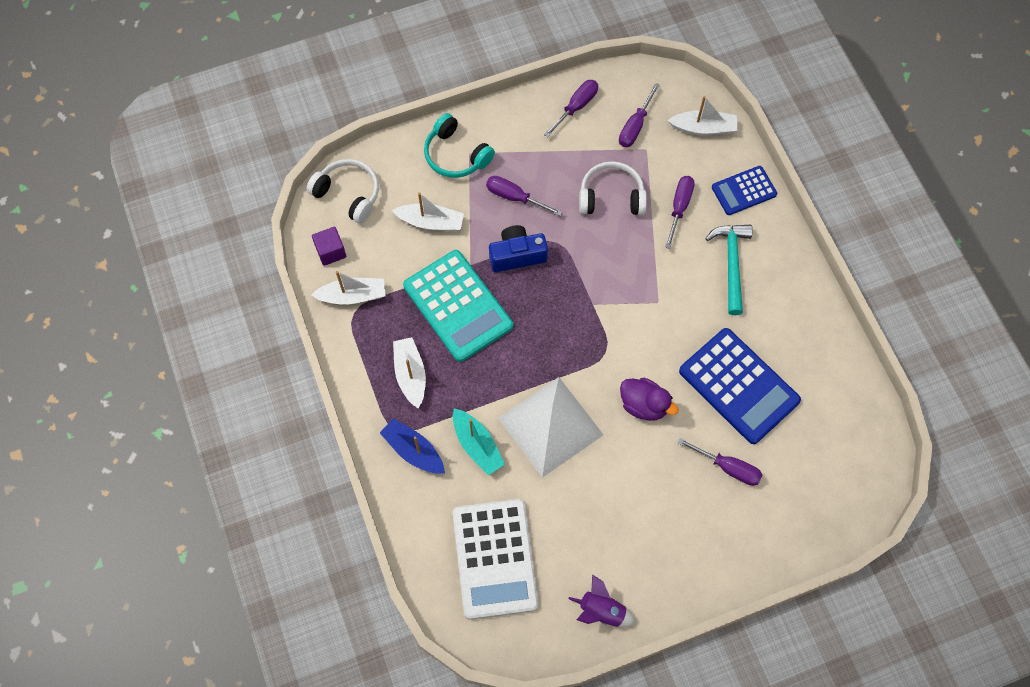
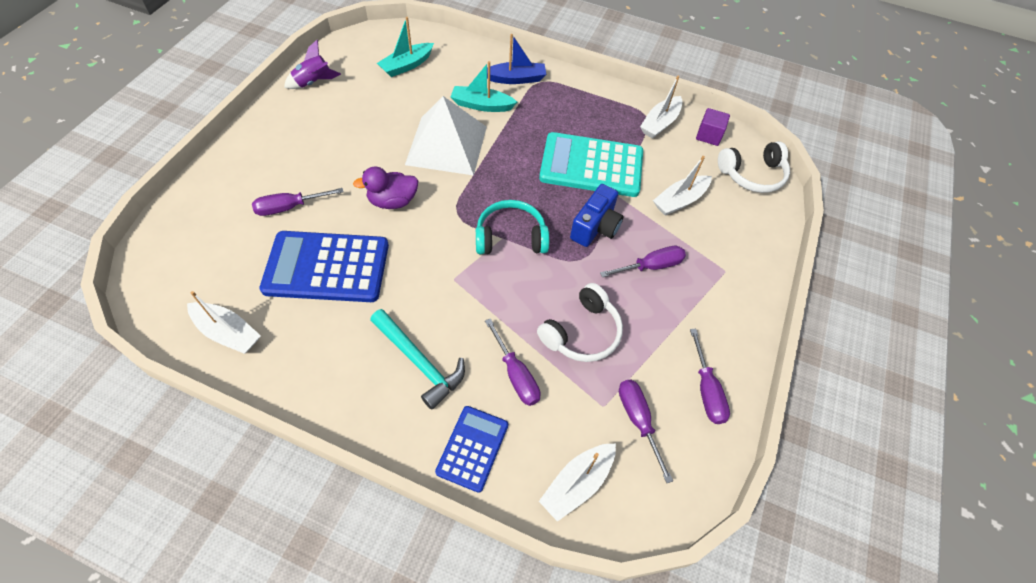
camera: 130 degrees right, 10 degrees down
(410, 375) = (568, 110): white boat -> white boat (228, 332)
(456, 155) = (731, 261): turquoise headphones -> turquoise headphones (510, 237)
(495, 558) = (406, 65): white calculator -> turquoise boat

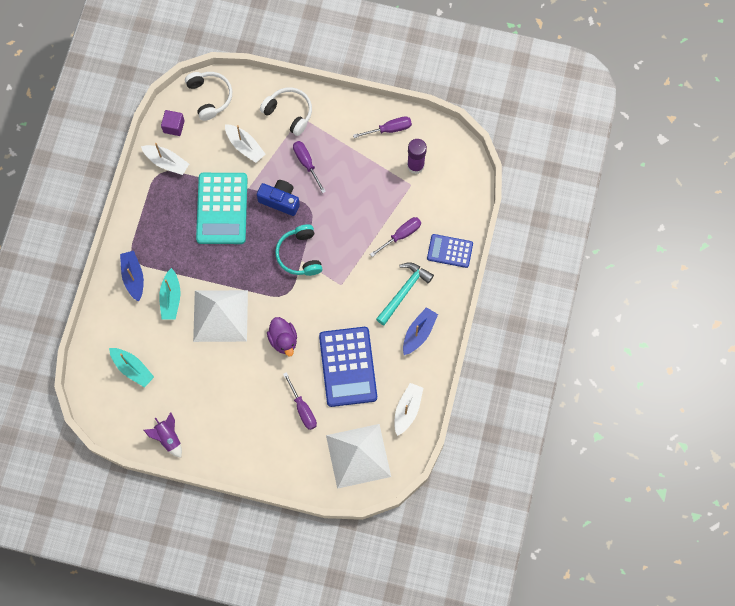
camera: 95 degrees left, 15 degrees up
(193, 259) = (358, 455): none -> white pyramid
(343, 371) = (419, 333): none -> blue boat
(577, 483) = (458, 194): white boat -> none
(582, 332) = (365, 201): white headphones -> white headphones (289, 113)
(638, 420) = (415, 166): purple screwdriver -> purple glue stick

